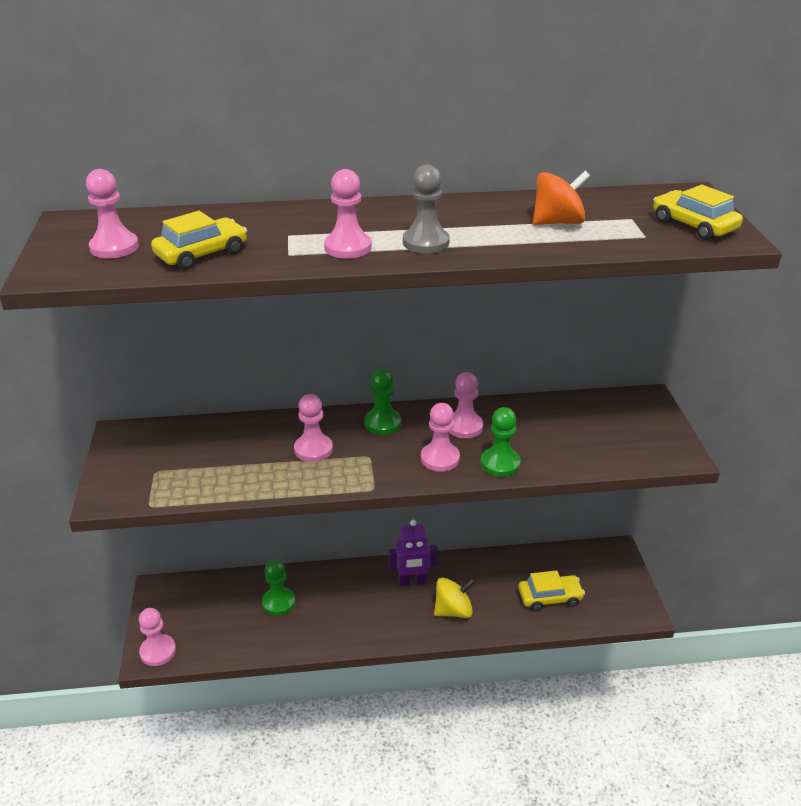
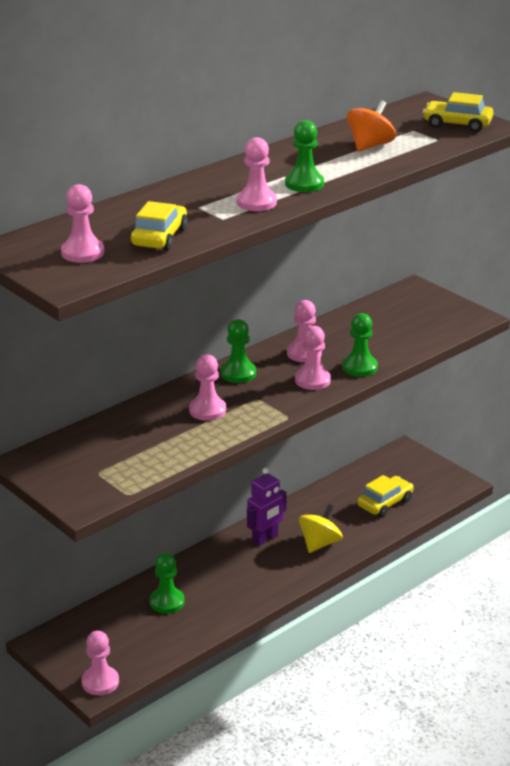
camera: 35 degrees left, 5 degrees down
(426, 242) = (304, 184): grey pawn -> green pawn

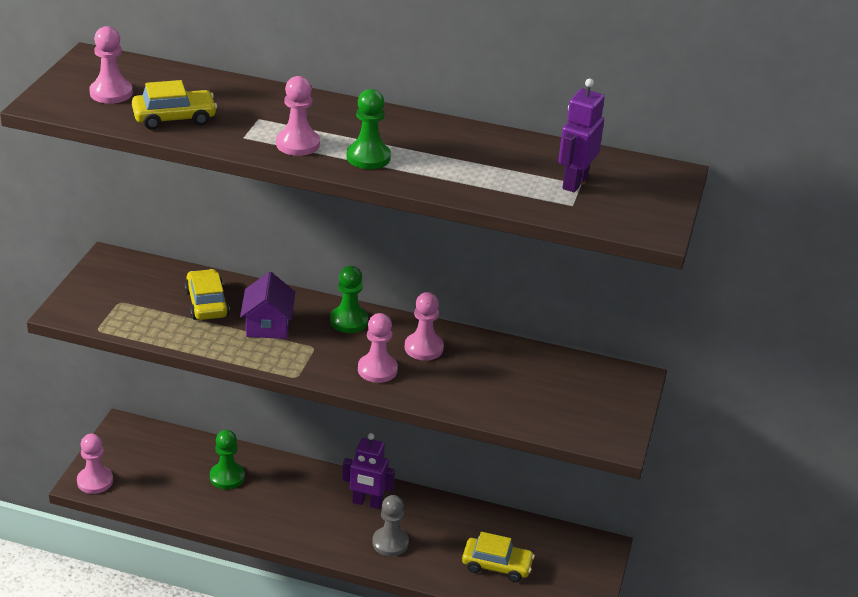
camera: 55 degrees right, 5 degrees up
(207, 410) = (268, 325): pink pawn -> purple house
(319, 543) = (390, 543): yellow spinning top -> grey pawn
(359, 367) = (430, 392): green pawn -> none
(370, 146) = (507, 169): orange spinning top -> none
(409, 131) = (574, 182): none -> purple robot
(457, 124) = (632, 207): yellow car -> yellow car (206, 303)

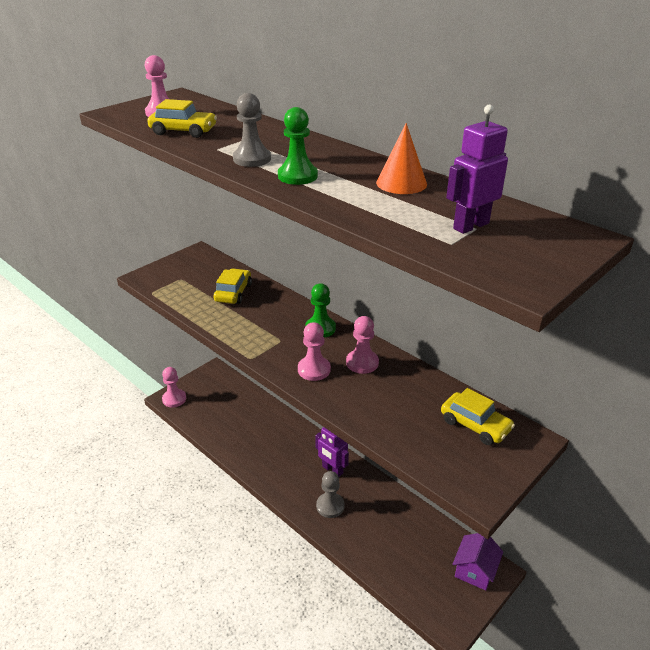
camera: 30 degrees right, 0 degrees up
(227, 477) = (253, 421): green pawn -> none
(268, 325) = (261, 317): purple house -> purple house (475, 570)
(298, 144) = (252, 159): pink pawn -> grey pawn
(476, 145) = (401, 183): none -> orange cone
(497, 565) = (399, 554): yellow car -> yellow car (475, 425)

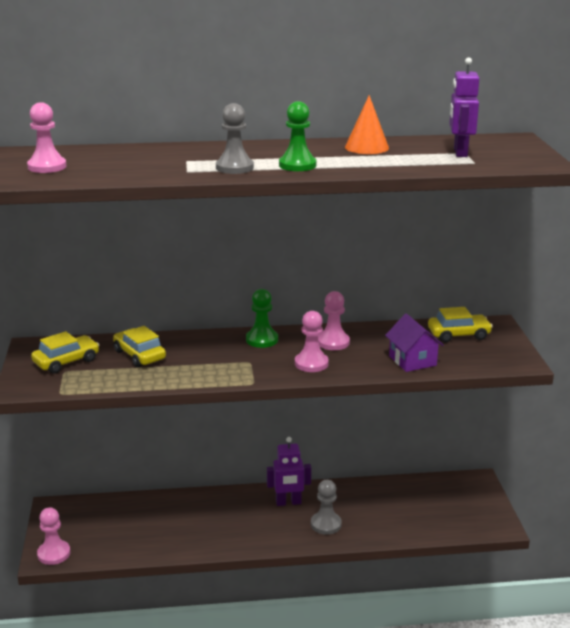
camera: 50 degrees left, 10 degrees down
(183, 131) = (117, 171): yellow car -> yellow car (66, 361)
(475, 570) = (468, 489): purple house -> purple house (412, 360)

